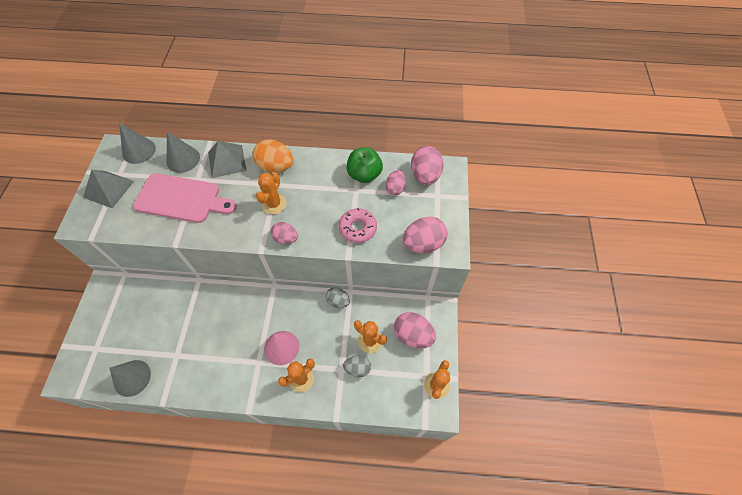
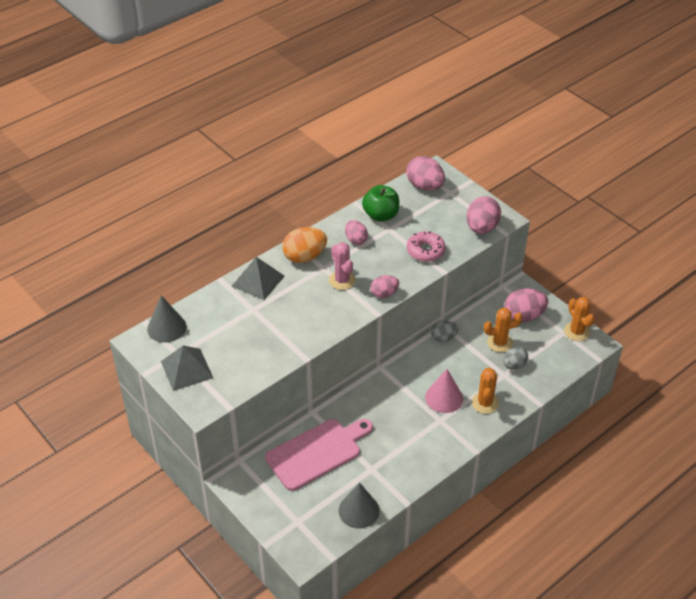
camera: 45 degrees left, 15 degrees down
(182, 199) = (262, 329): pink cutting board -> pink cutting board (317, 452)
(183, 159) = (217, 305): grey cone -> none
(274, 204) = (342, 280): orange cactus -> pink cactus
(395, 188) = (415, 208): pink egg -> pink egg (356, 240)

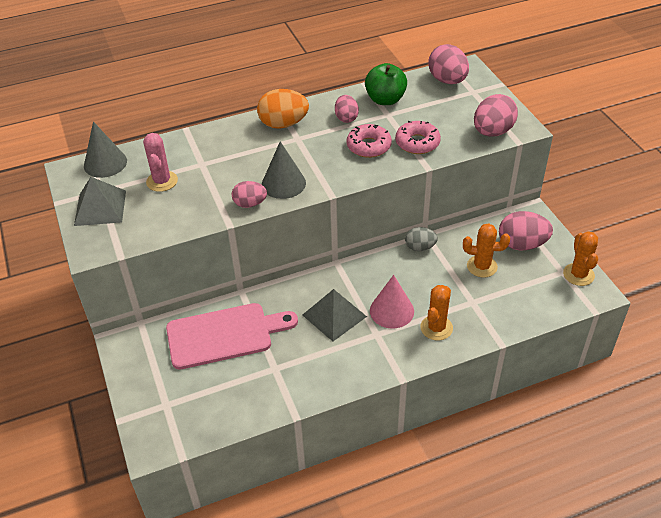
camera: 20 degrees right, 0 degrees up
(258, 281) = (222, 137): grey pyramid -> grey pyramid (334, 315)
(342, 280) = (310, 154): pink cactus -> pink cactus (162, 181)
(359, 510) = (238, 411): grey cone -> grey cone (283, 183)
(384, 293) = (349, 176): pink egg -> pink egg (250, 204)
(387, 262) = (368, 146): none -> pink donut
(514, 365) = (488, 294): grey egg -> none

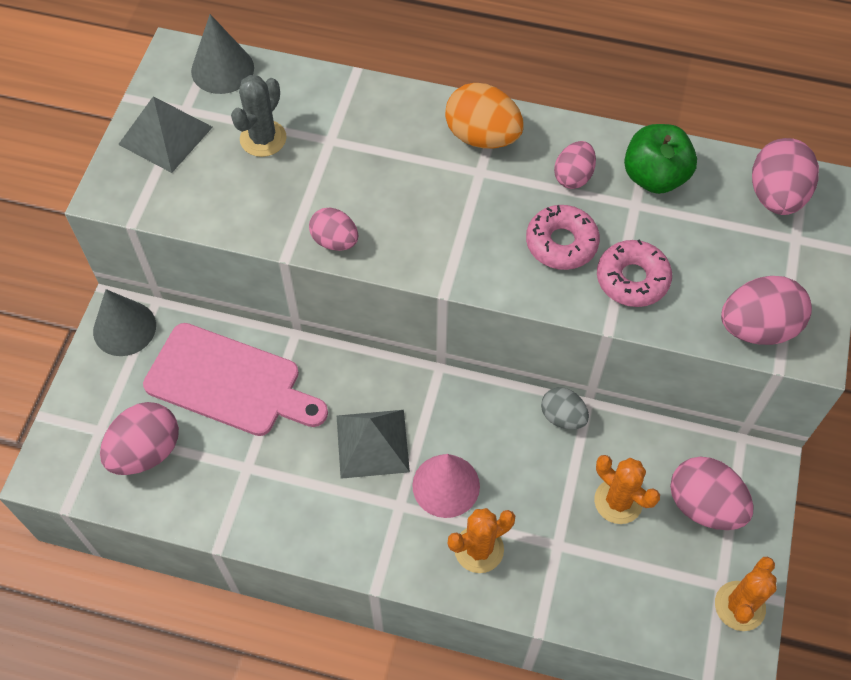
camera: 35 degrees right, 15 degrees up
(162, 181) = (263, 138): pink cactus -> grey cactus
(206, 397) = (146, 451): none -> pink egg
(283, 183) = (401, 235): grey cone -> grey cone (124, 328)

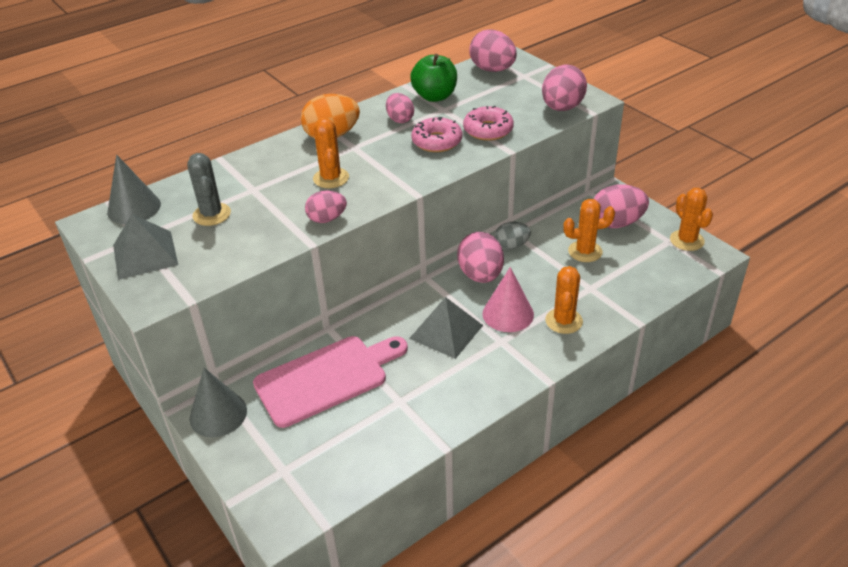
camera: 50 degrees left, 20 degrees down
(146, 451) = (330, 451): pink egg -> pink egg (480, 275)
(405, 193) = (331, 178): none -> orange cactus

